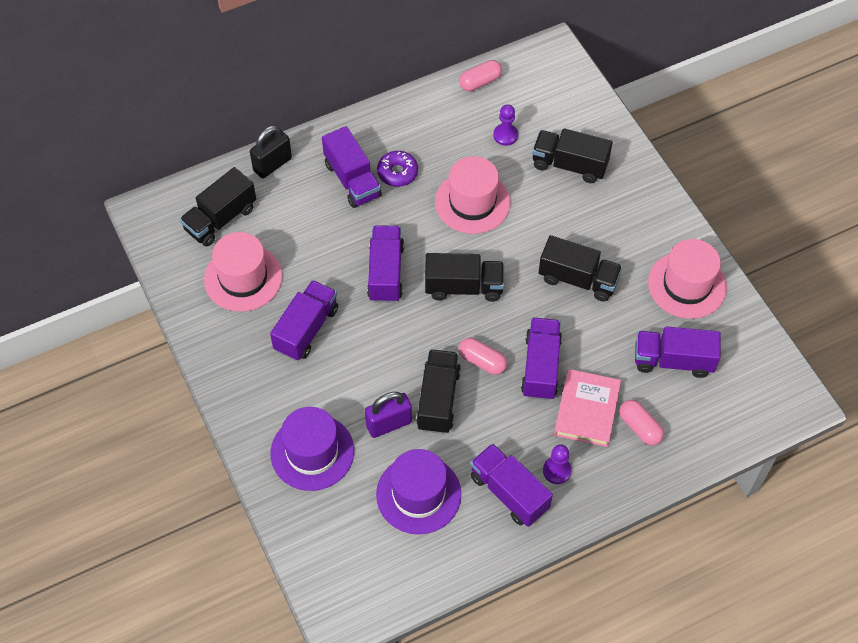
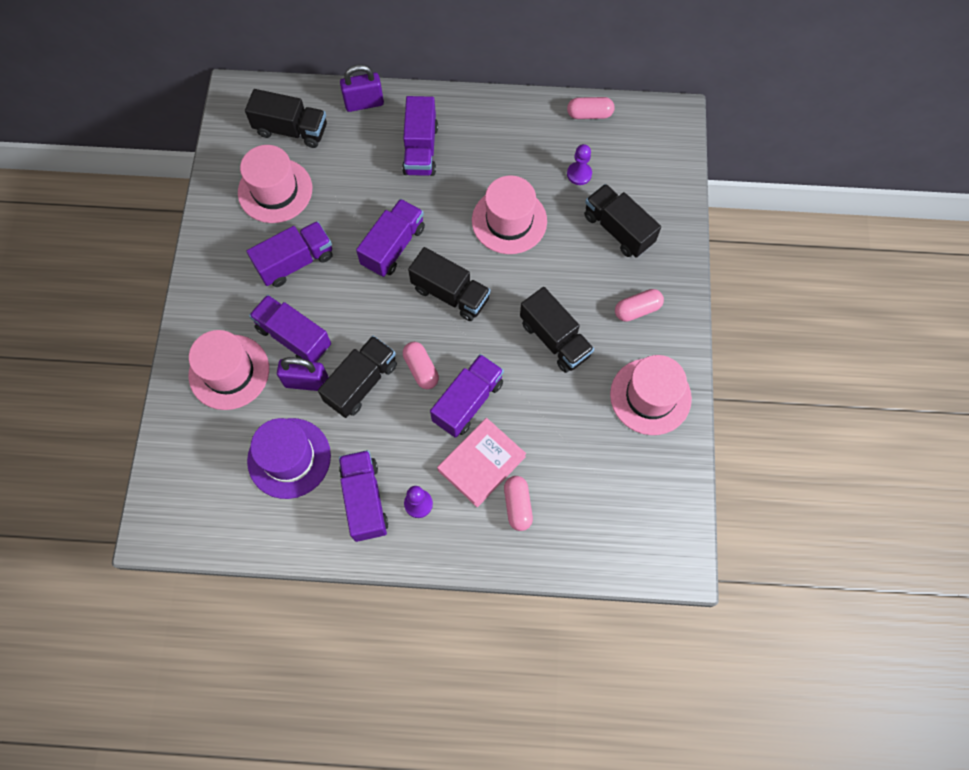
camera: 30 degrees right, 10 degrees up
(220, 219) = (291, 130): black truck -> black truck turned 150 degrees counterclockwise
(272, 164) = (364, 103): black padlock -> purple padlock
(312, 452) = (229, 372): purple hat -> pink hat
(397, 172) = (463, 162): purple donut -> none
(629, 221) = (637, 310): none -> pink capsule
(673, 360) = (589, 460): purple truck -> purple truck (294, 337)

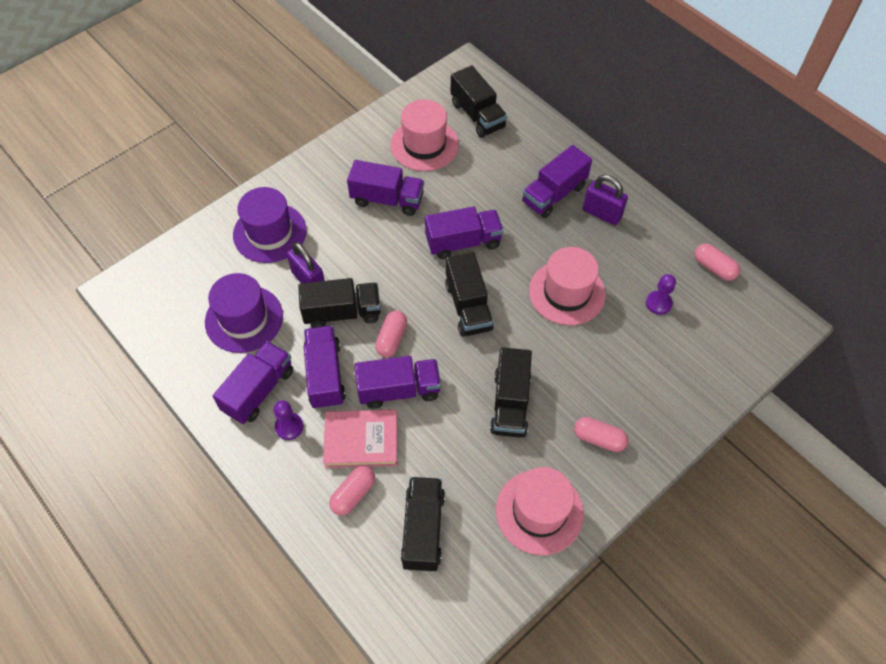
camera: 45 degrees right, 10 degrees down
(229, 372) = (270, 233): pink hat -> purple hat
(294, 337) = (333, 246): purple truck -> purple truck (325, 375)
(364, 103) = (546, 135): purple padlock -> purple padlock (602, 213)
(618, 230) = (647, 368): black truck -> black truck (423, 530)

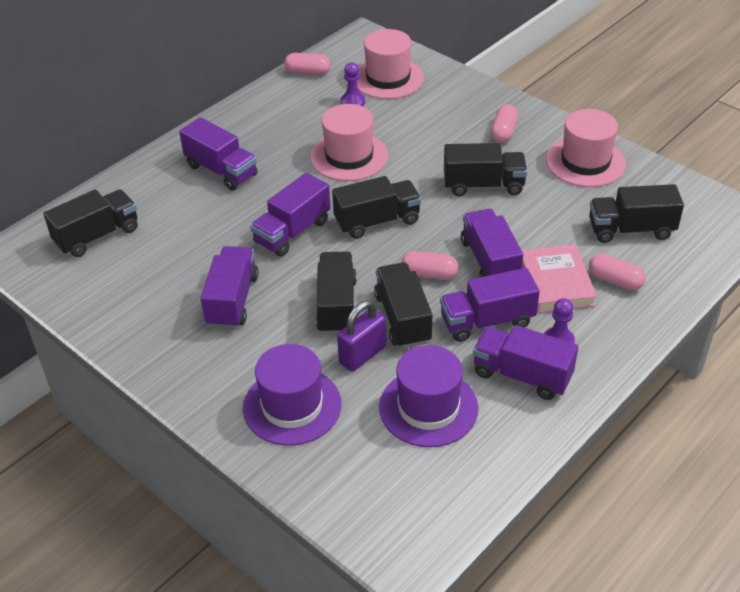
camera: 95 degrees left, 15 degrees down
(366, 268) = (337, 306): none -> black truck
(424, 145) = (143, 277): pink hat -> pink hat (388, 78)
(463, 242) = (292, 232): purple truck -> purple truck turned 120 degrees counterclockwise
(602, 213) = (247, 138): purple padlock -> none
(714, 268) = (308, 72): pink capsule -> pink capsule turned 60 degrees clockwise

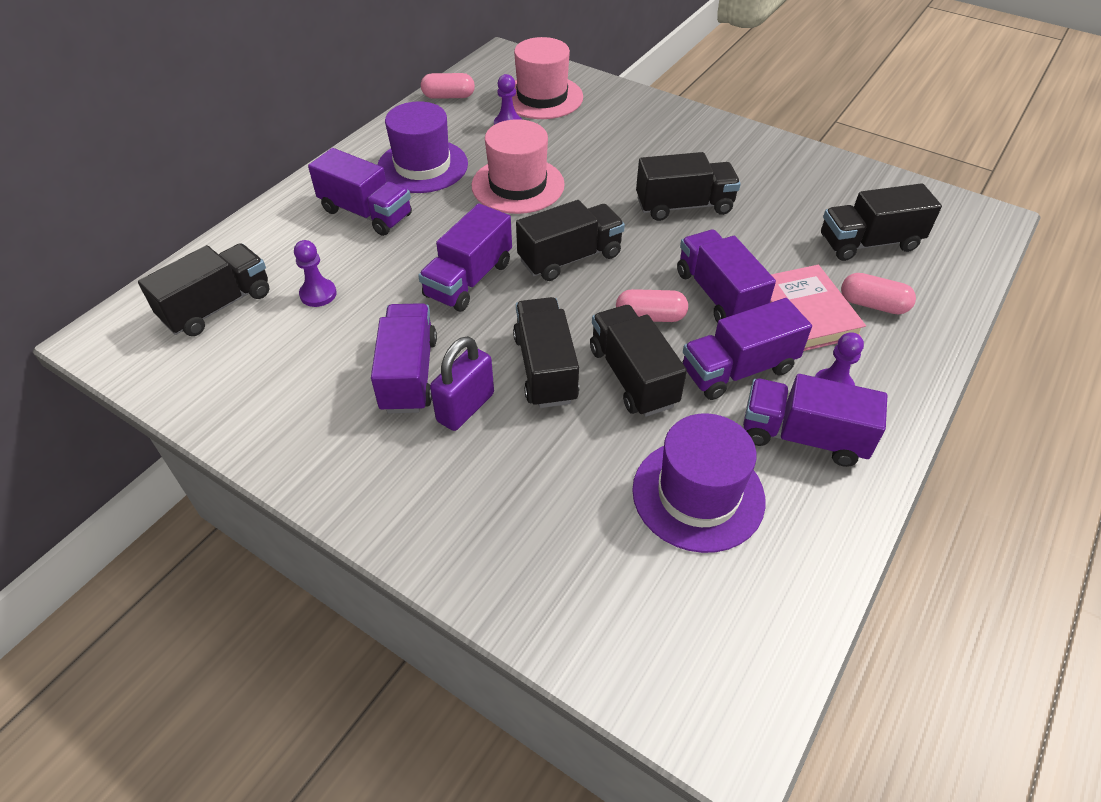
camera: 10 degrees left, 5 degrees up
(174, 233) = (318, 294): none -> purple pawn
(292, 406) = (517, 513): purple hat -> purple hat (422, 166)
(362, 355) = (594, 431): purple padlock -> purple padlock (465, 407)
(504, 132) = (689, 145): pink capsule -> none
(585, 162) = (791, 171): pink hat -> none

